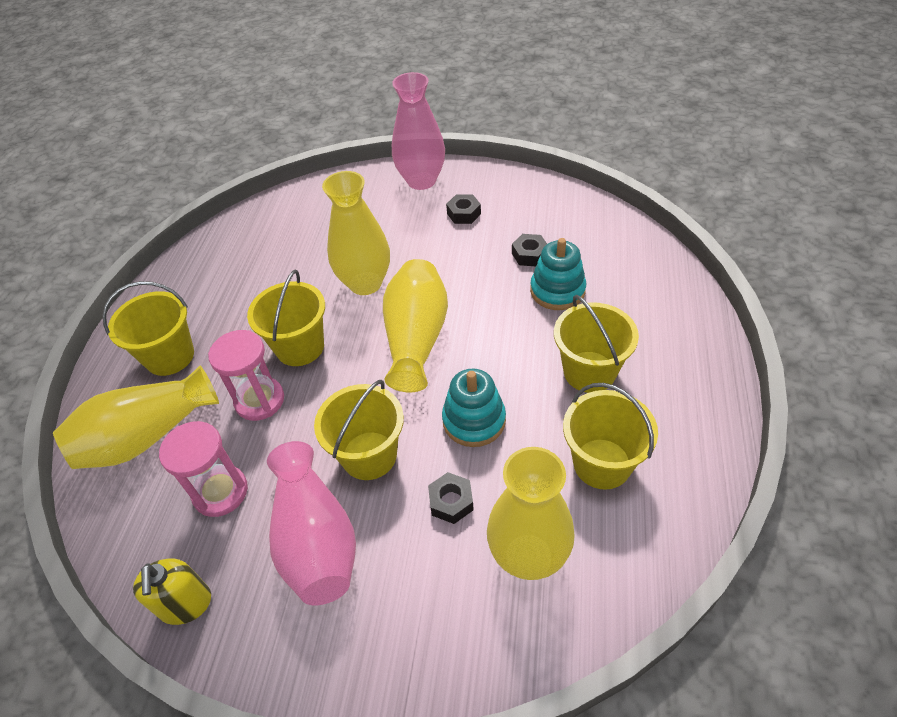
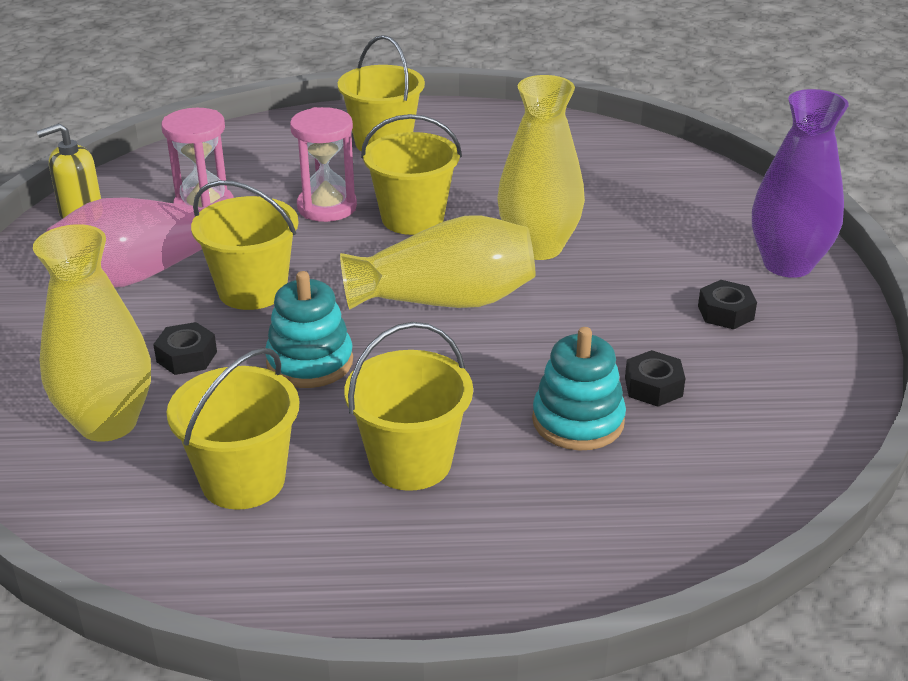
camera: 75 degrees right, 15 degrees down
(147, 436) = (273, 154): yellow vase -> none
(421, 181) = (787, 264): pink vase -> purple vase

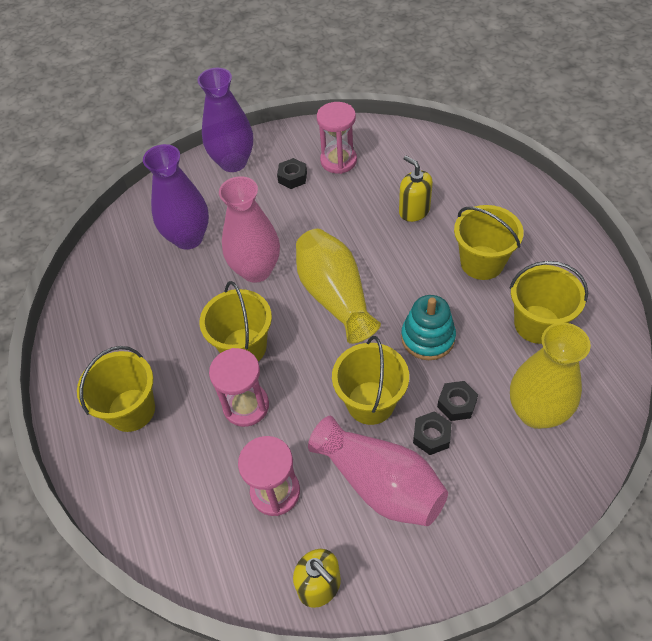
camera: 105 degrees left, 20 degrees up
(538, 247) = (256, 270): yellow vase -> pink vase
(578, 421) = (414, 211): turquoise stacking toy -> yellow soap dispenser
(633, 206) = (188, 238): none -> purple vase
(653, 387) = (371, 191): black nut -> black nut (431, 436)
(750, 368) = (338, 161): none -> pink hourglass

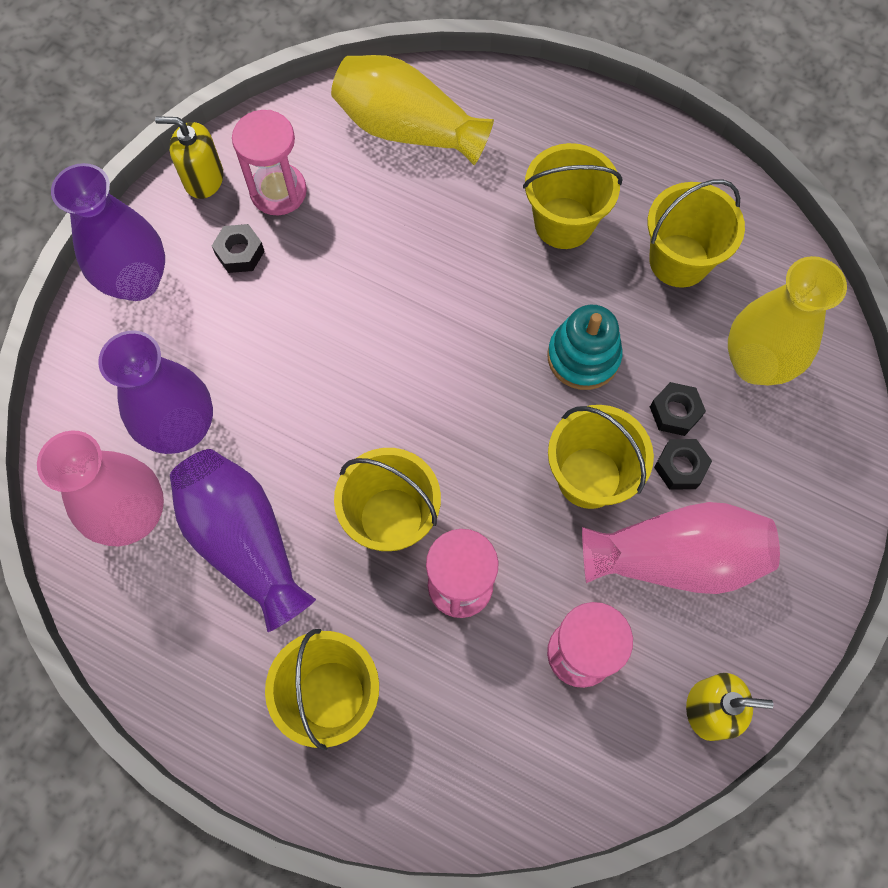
camera: 45 degrees left, 15 degrees up
(165, 308) = (245, 542): none -> purple vase
(256, 270) = (313, 411): pink vase -> pink vase (133, 515)
(335, 296) = (438, 378): yellow vase -> yellow vase (407, 129)
(414, 211) = (432, 204): yellow soap dispenser -> yellow soap dispenser (203, 179)

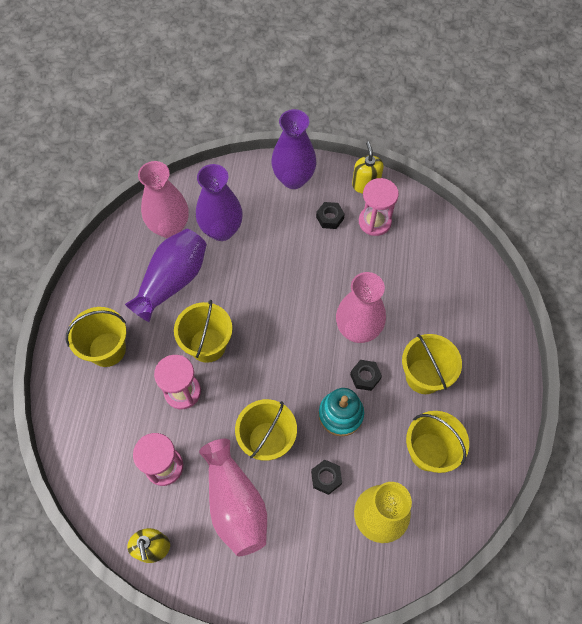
camera: 70 degrees right, 5 degrees down
(407, 129) = (445, 271): yellow vase -> none
(455, 283) = (358, 330): none -> pink vase
(680, 467) = (292, 491): black nut -> black nut (365, 377)

